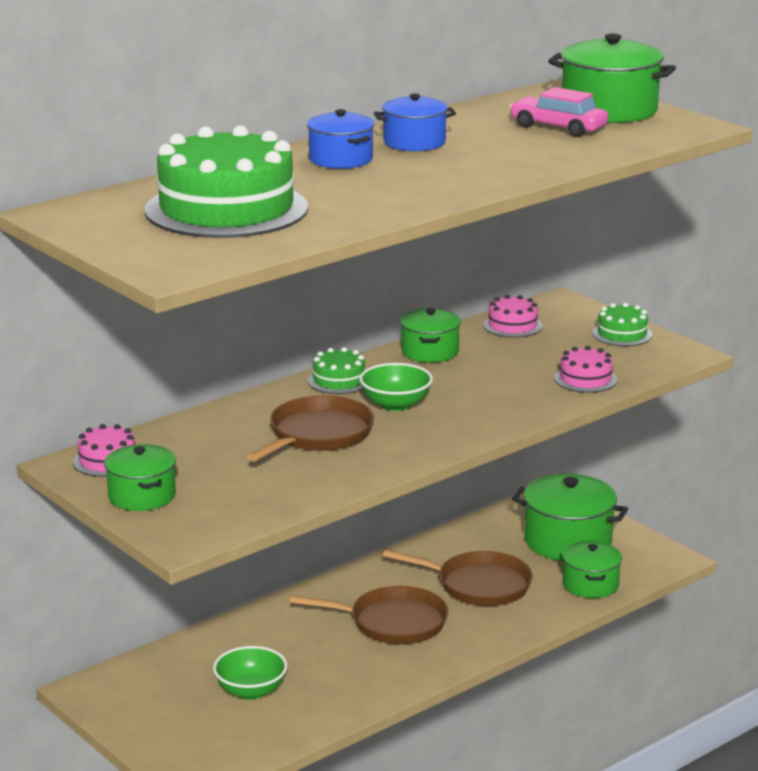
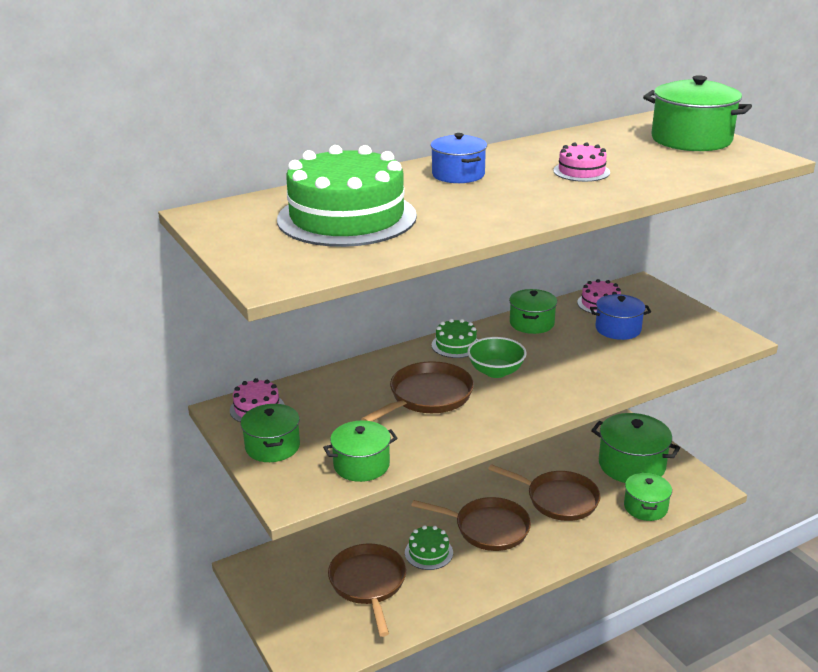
camera: 10 degrees right, 5 degrees up
(251, 691) = (368, 583): green bowl -> brown pan
(256, 505) = (361, 465): none -> green pot
(414, 142) = (523, 162): blue pot -> blue pot (618, 329)
(558, 127) = (646, 153): pink car -> none
(585, 379) = (653, 358): pink cake -> pink cake (581, 171)
(622, 334) = (686, 317): green cake -> green cake (428, 552)

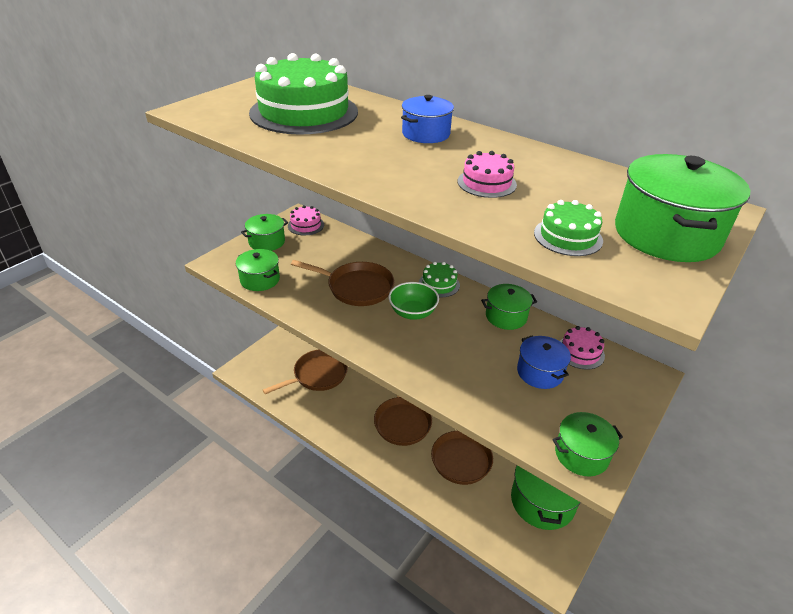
camera: 65 degrees right, 10 degrees up
(428, 552) = (360, 396): green cake -> green cake (568, 237)
(645, 507) = (488, 523): green pot -> green pot (581, 454)

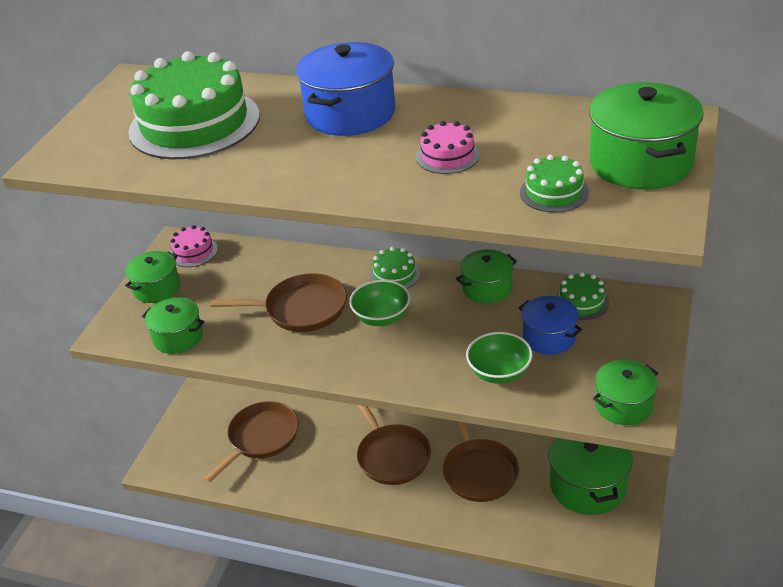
camera: 15 degrees left, 0 degrees up
(426, 134) = (350, 114): blue pot -> blue pot, size x1.62
(484, 388) = (499, 373): none -> green bowl
(580, 352) = (581, 302): pink cake -> green cake

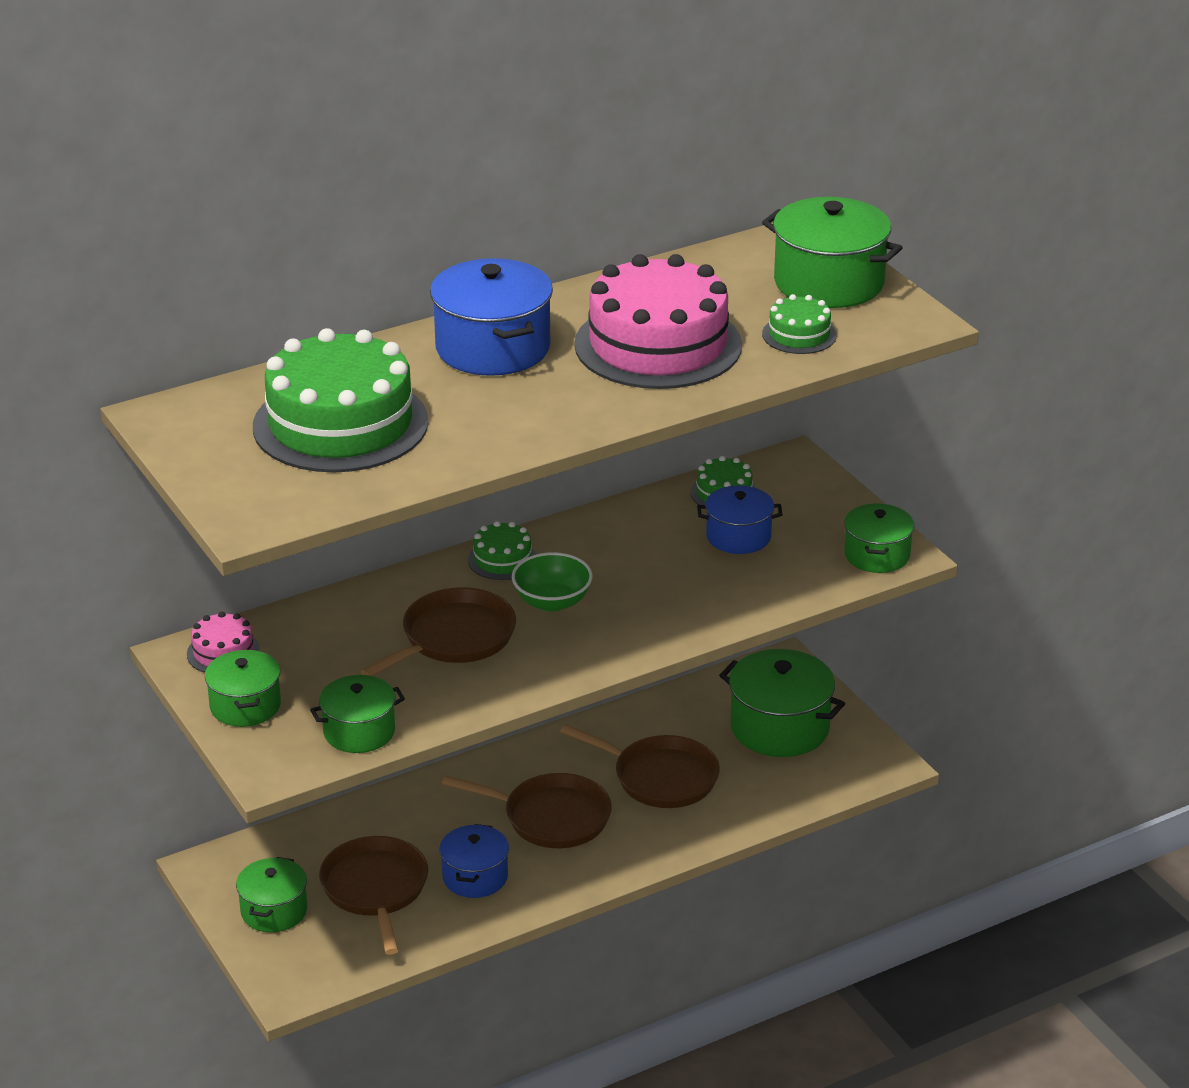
camera: 50 degrees left, 5 degrees down
(312, 465) = (475, 877): none -> blue pot
(447, 156) = (658, 345): pink cake -> pink cake, size x2.24
(487, 288) = (617, 525): green pot -> green pot (274, 911)
(499, 373) = (737, 587): green bowl -> none

